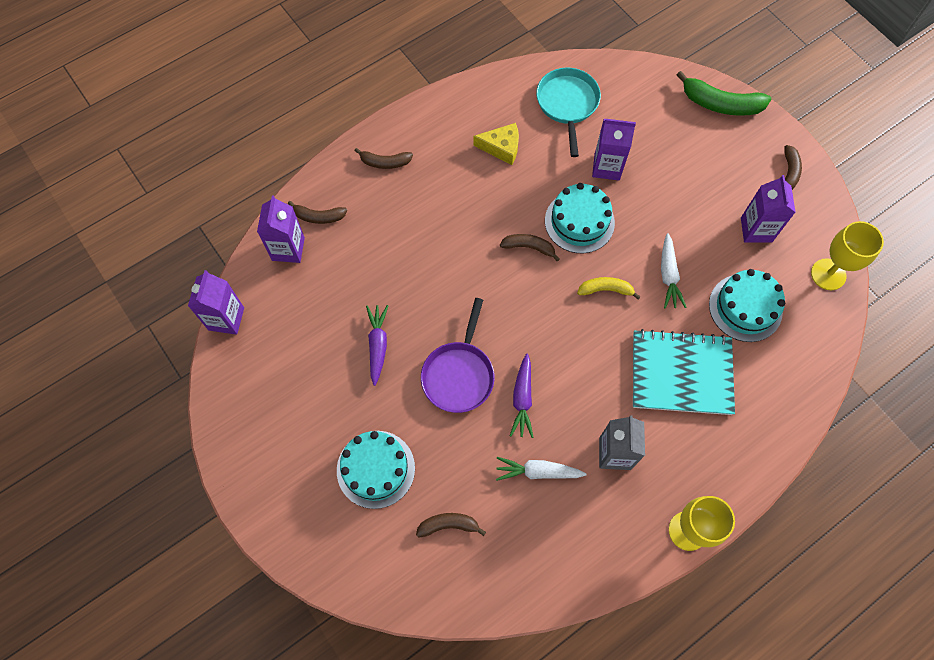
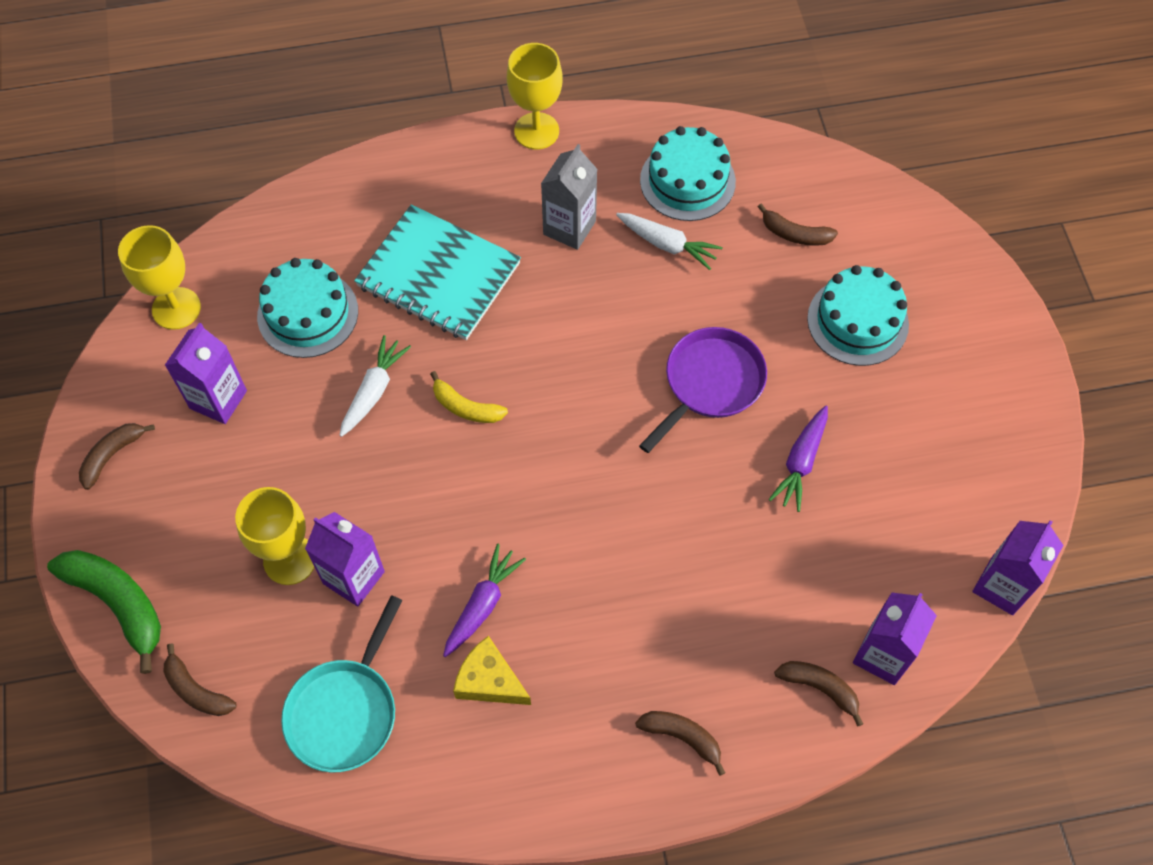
camera: 155 degrees left, 5 degrees down
(522, 399) = (645, 324): purple carrot -> purple carrot (482, 604)
(529, 247) = (534, 507): brown banana -> brown banana (196, 690)
(579, 222) = (444, 513): turquoise cake -> turquoise cake (687, 181)
(647, 161) = (290, 560): none -> yellow goblet

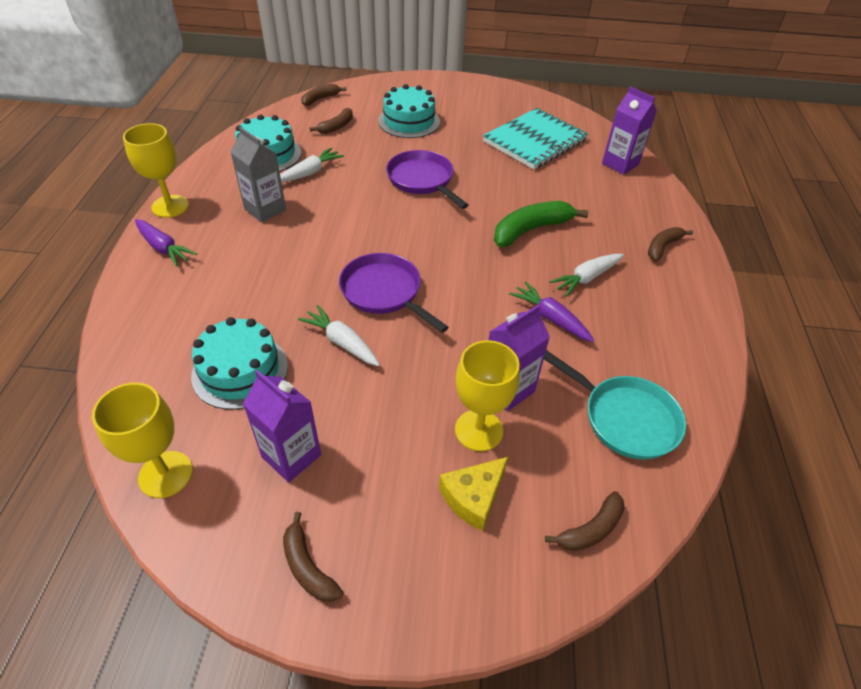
camera: 75 degrees left, 15 degrees down
(118, 603) = (483, 589): green banana -> green banana (531, 230)
(438, 275) = (258, 282): turquoise notebook -> turquoise notebook (534, 141)
(466, 407) = (384, 292): yellow banana -> purple pan
(489, 680) = (611, 327): yellow cheese -> yellow cheese (473, 497)
(573, 638) = (586, 278): none -> white carrot
(801, 462) = (492, 161): purple carrot -> purple carrot (163, 248)
(819, 688) = (637, 189): brown banana -> brown banana (320, 99)
(1002, 586) = (588, 120): purple carton -> none

